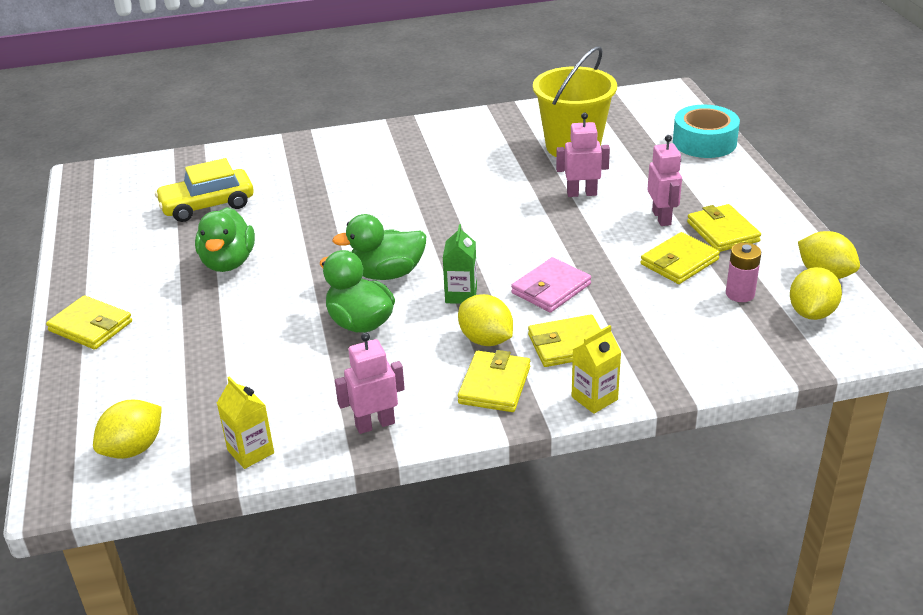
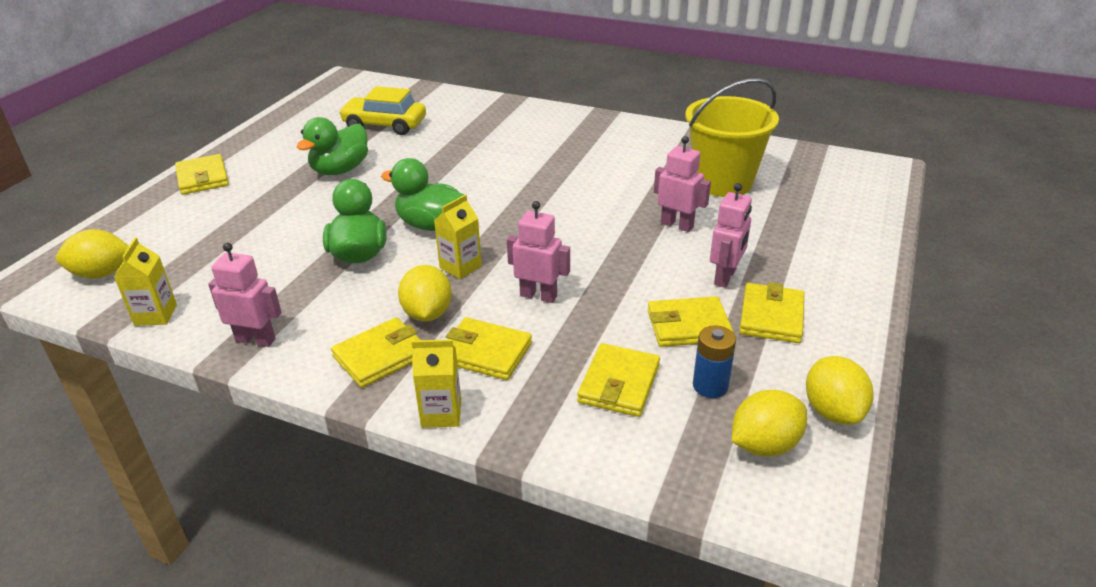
camera: 35 degrees right, 0 degrees up
(461, 295) = (460, 267): green carton -> yellow carton
(551, 289) = (538, 296): pink wallet -> pink robot
(683, 320) = (619, 384): none -> yellow wallet
(704, 142) = (862, 224): turquoise tape -> none
(740, 294) = (710, 386): pink battery -> blue battery

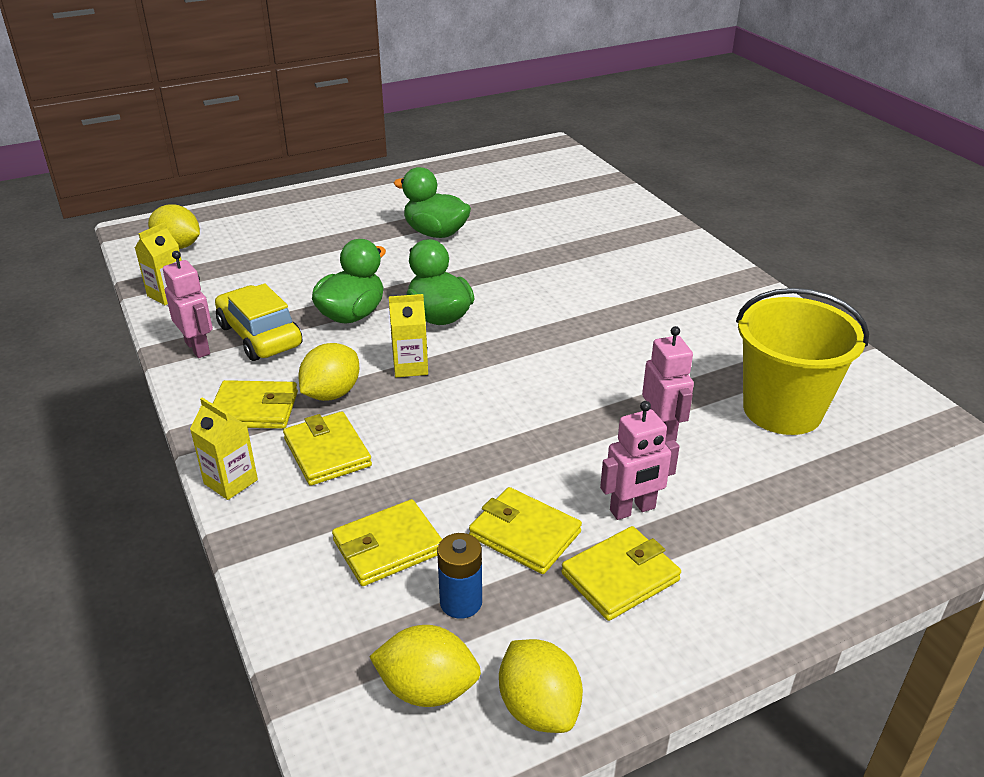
camera: 40 degrees right, 0 degrees up
(202, 178) = (331, 197): yellow wallet -> none
(340, 170) = (435, 233): green duck -> green duck turned 45 degrees clockwise
(384, 125) = (526, 205): yellow car -> yellow car (259, 336)
(538, 296) = (435, 428): pink robot -> none
(833, 411) = (539, 708): yellow lemon -> yellow lemon turned 60 degrees counterclockwise

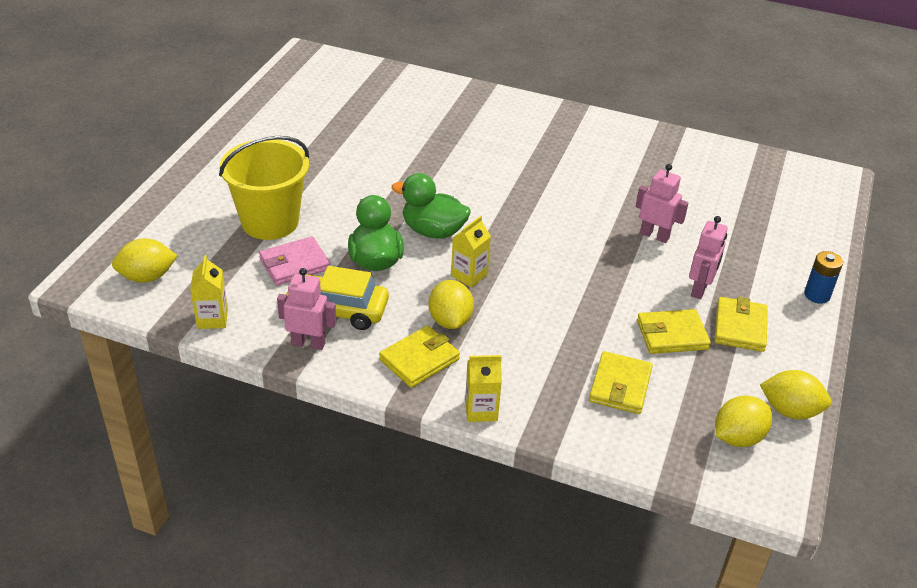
camera: 45 degrees left, 5 degrees up
(287, 287) = (295, 264): none -> pink wallet
(327, 452) = (506, 357): yellow wallet -> none
(435, 233) = (333, 168): green duck -> none
(461, 602) = (693, 388): blue battery -> blue battery (817, 295)
(782, 410) = (692, 190): yellow bucket -> yellow bucket (270, 222)

